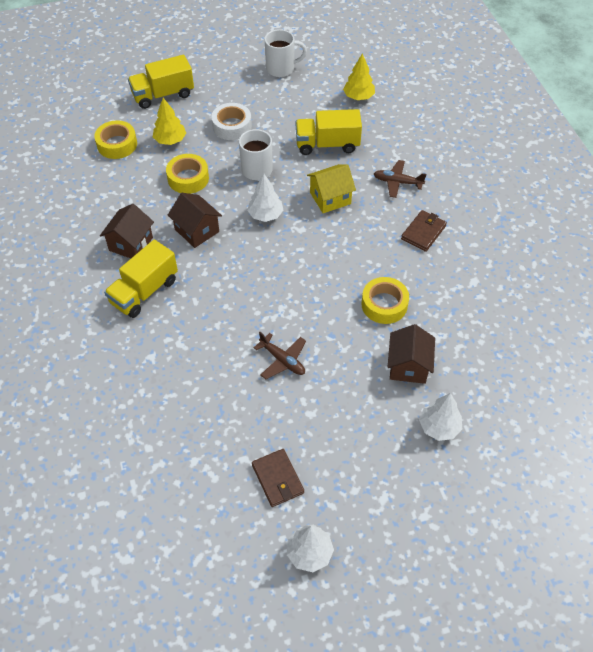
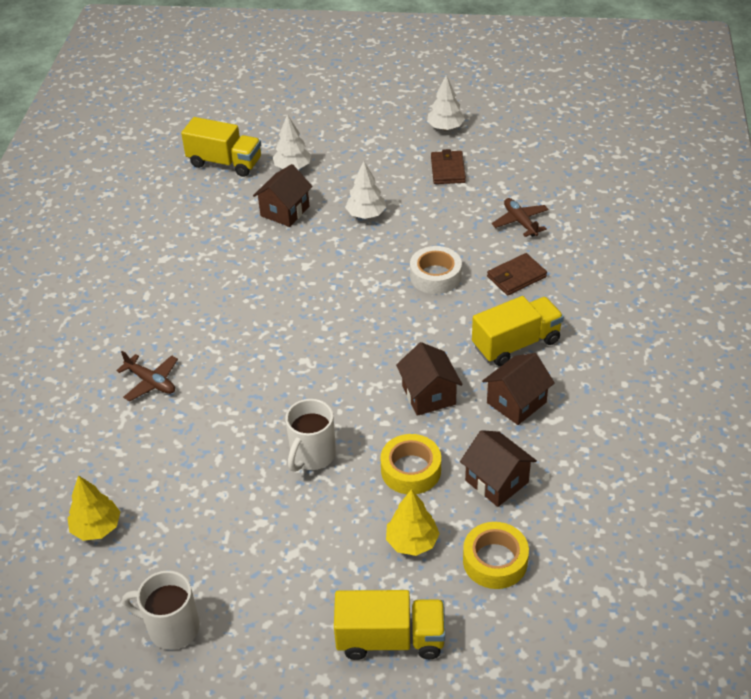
camera: 155 degrees left, 10 degrees down
(129, 187) = (496, 481): none -> brown house
(232, 126) = (310, 537): white tape -> white tape (435, 276)
(265, 215) = (336, 389): white tree -> white tree (366, 214)
(282, 360) = (398, 245): brown plane -> brown plane (520, 222)
(327, 144) = (197, 462): yellow truck -> yellow truck (225, 163)
(330, 198) = (245, 387): yellow house -> none
(384, 304) = (268, 263): yellow tape -> none
(423, 232) = (171, 317): brown wallet -> brown wallet (516, 277)

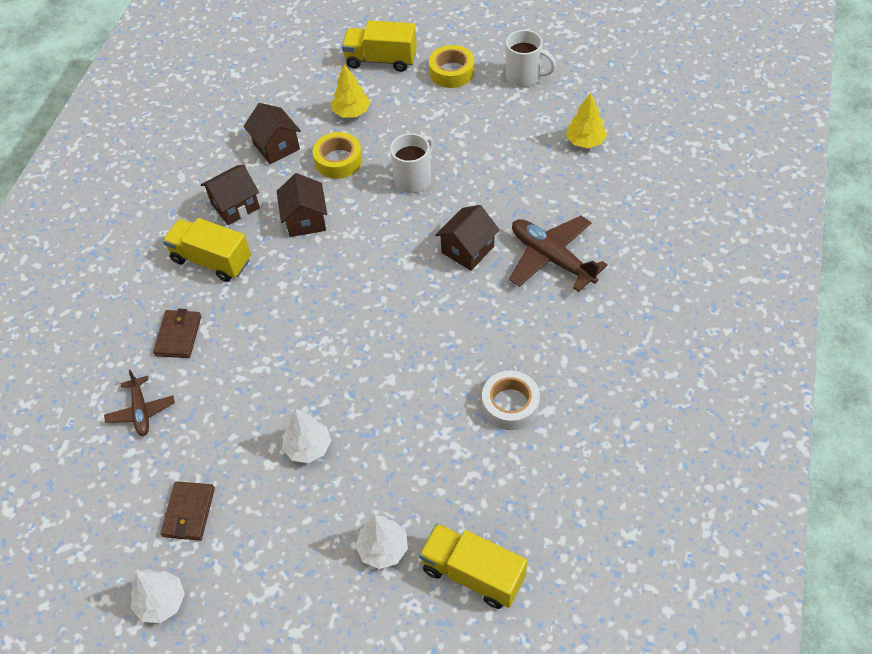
camera: 170 degrees left, 10 degrees up
(151, 382) = (551, 258): brown plane -> brown plane, size x1.69
(285, 211) = (403, 467): brown house -> brown house (468, 249)
(435, 276) = (258, 347): white tape -> white tape (510, 404)
(495, 561) = (298, 96): yellow tape -> yellow tape (451, 72)
(516, 277) = (178, 335): brown wallet -> brown wallet turned 60 degrees counterclockwise
(516, 344) = (211, 260): yellow truck -> yellow truck turned 45 degrees clockwise

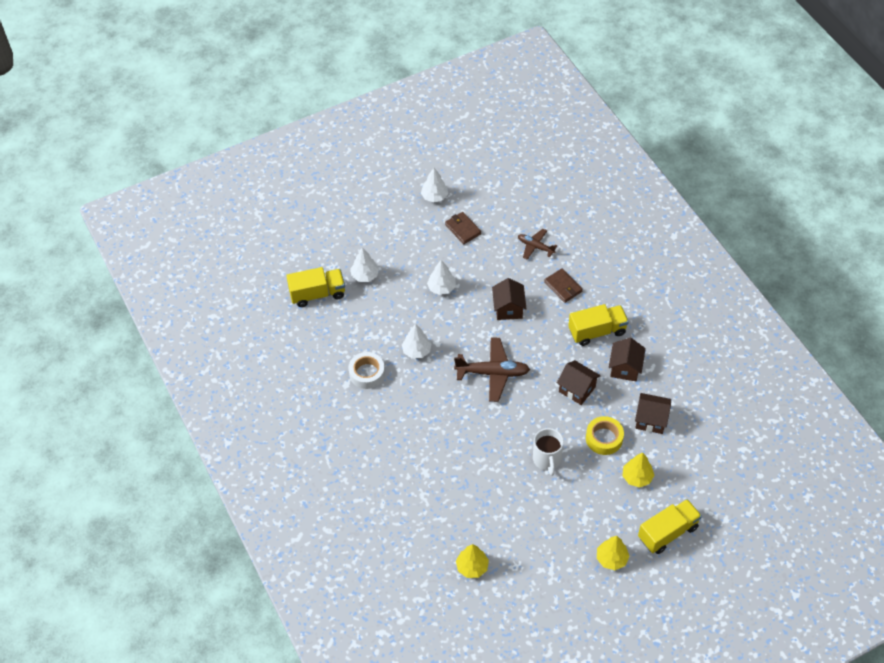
camera: 135 degrees right, 0 degrees up
(424, 387) = (416, 351): none -> white tree
(451, 72) = (611, 559): yellow tape -> yellow tree
(468, 249) = (469, 439): brown house -> brown house (508, 308)
(524, 76) = (560, 592): white mug -> none
(551, 258) = (418, 468): brown plane -> brown plane (493, 373)

